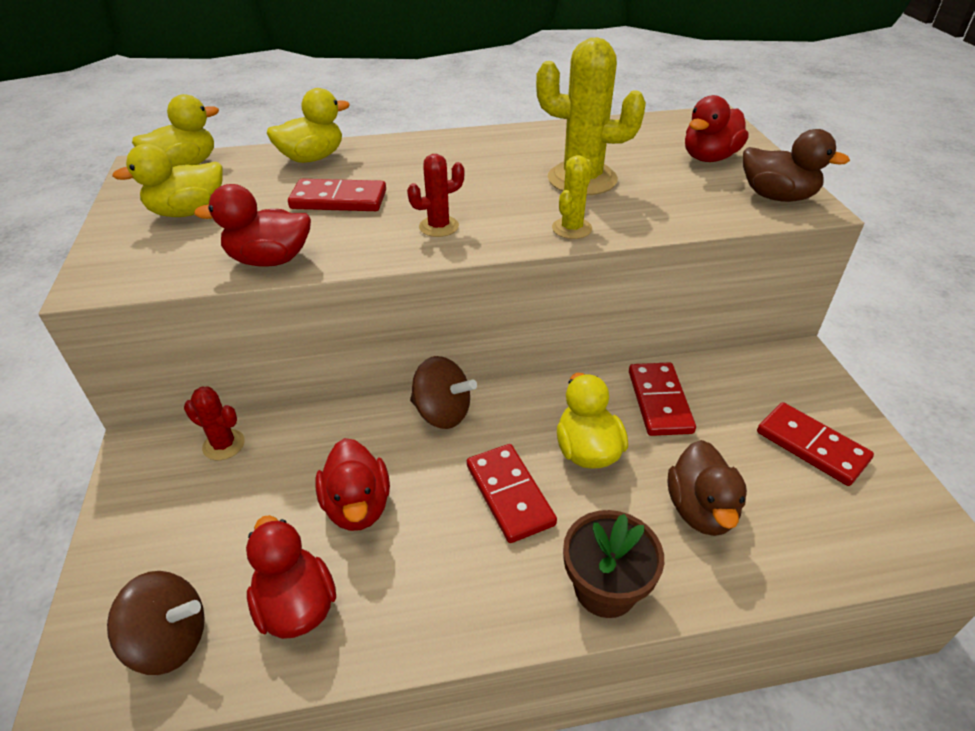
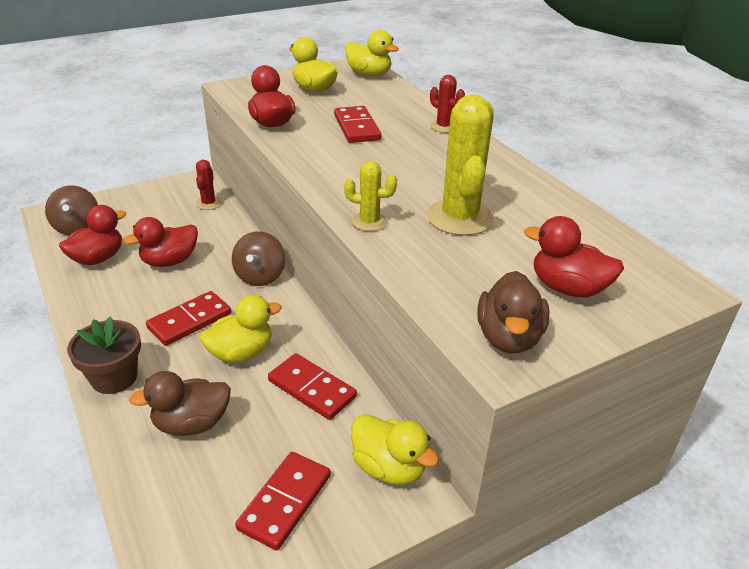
camera: 70 degrees right, 5 degrees down
(312, 158) = (410, 107): yellow duck -> yellow duck (389, 467)
(439, 226) = (341, 168): red cactus -> red cactus (444, 127)
(659, 401) = (312, 389): red domino -> red domino turned 60 degrees clockwise

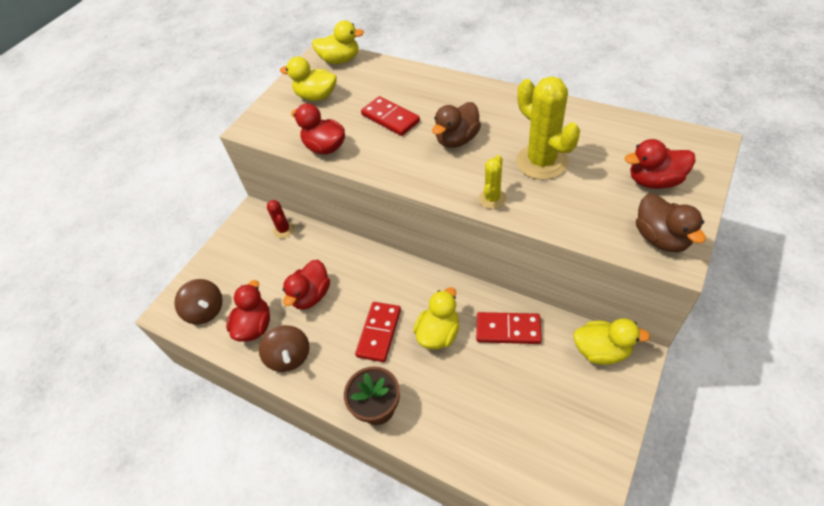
camera: 25 degrees left, 15 degrees up
(191, 424) = (463, 403): brown duck -> brown duck (457, 140)
(260, 276) = (388, 268): brown spinning top -> brown spinning top (289, 357)
(285, 502) = (569, 413): red domino -> none
(369, 222) = (492, 199): yellow cactus -> yellow cactus turned 45 degrees counterclockwise
(444, 127) = (447, 85): red cactus -> none

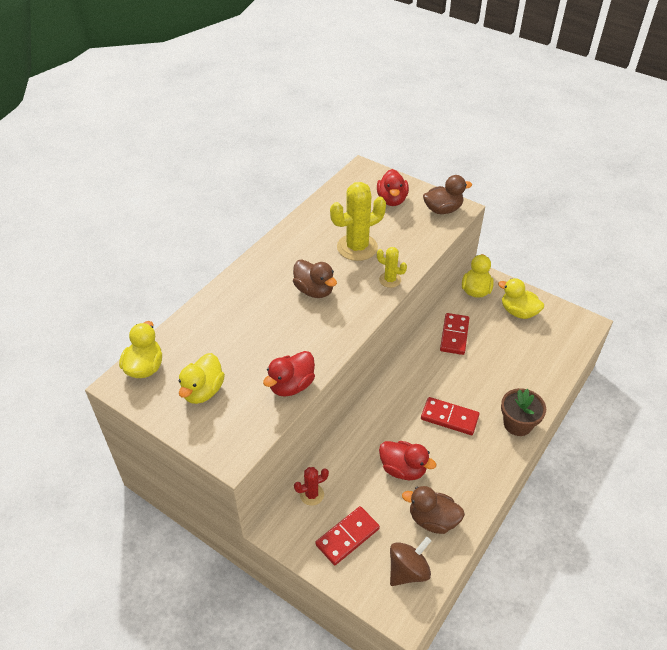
camera: 90 degrees left, 5 degrees down
(254, 326) = (432, 520): red duck -> brown duck
(289, 357) = (469, 488): brown spinning top -> none
(390, 118) = (266, 332): red domino -> red domino (347, 536)
(438, 333) = (454, 377): yellow duck -> yellow duck (518, 312)

